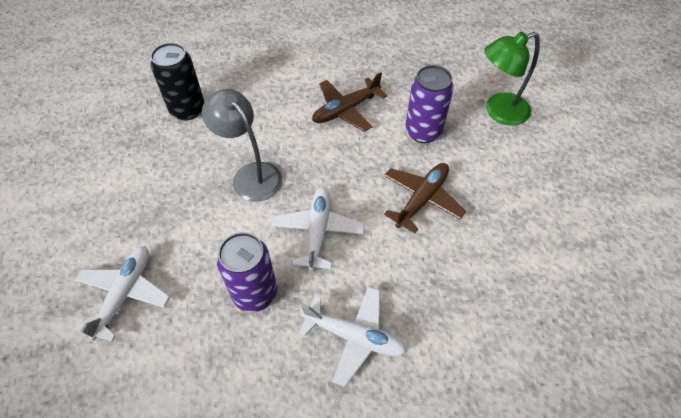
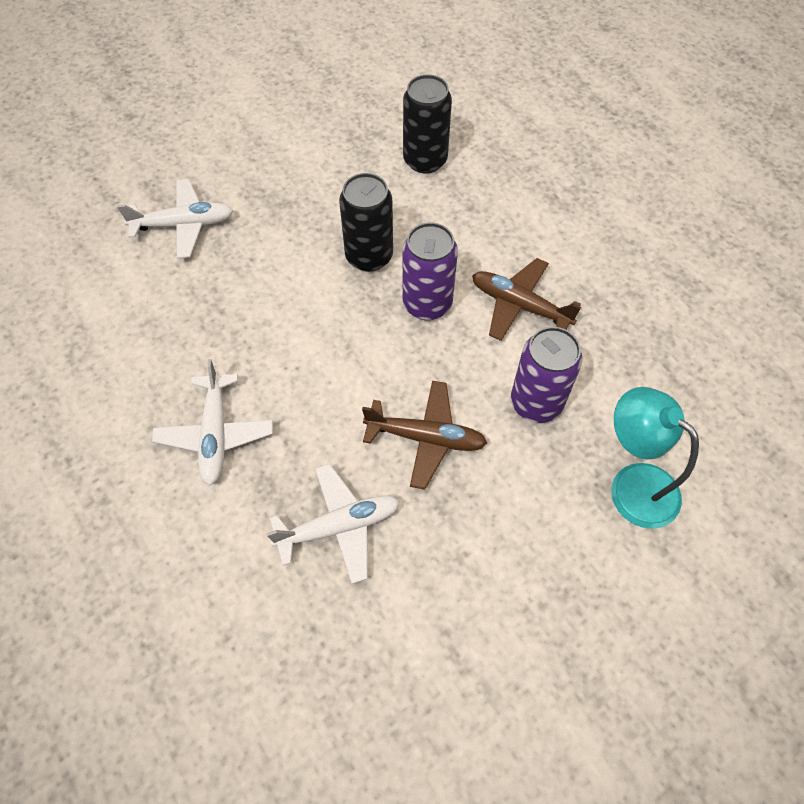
camera: 65 degrees right, 5 degrees up
(251, 175) = (369, 256): grey lamp -> black can
(255, 293) = (228, 325): purple can -> purple can (427, 304)
(318, 231) = (327, 349): white plane -> white plane (339, 526)
(498, 112) = (632, 485): green lamp -> turquoise lamp

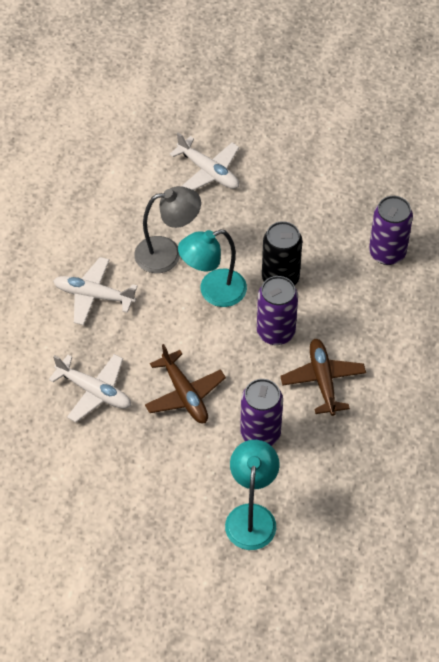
camera: 50 degrees right, 5 degrees down
(215, 434) = (93, 296): white plane -> white plane turned 60 degrees clockwise
(239, 327) = (167, 253): none -> grey lamp
(326, 321) = (213, 291): none -> turquoise lamp
(425, 160) = (387, 253): black can -> purple can

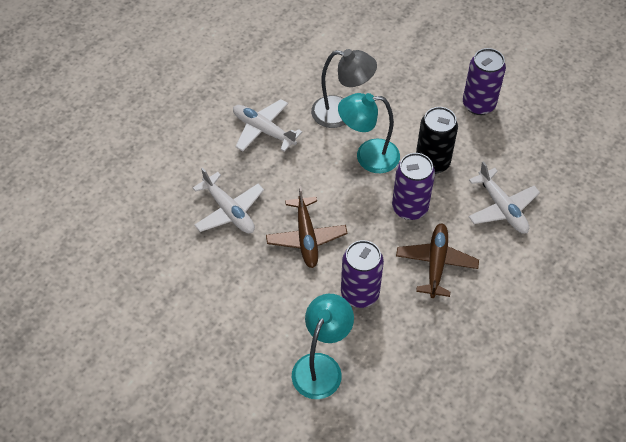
camera: 20 degrees right, 0 degrees up
(208, 171) = (405, 56): white plane -> white plane (502, 208)
(387, 253) = (539, 168): purple can -> purple can (478, 104)

